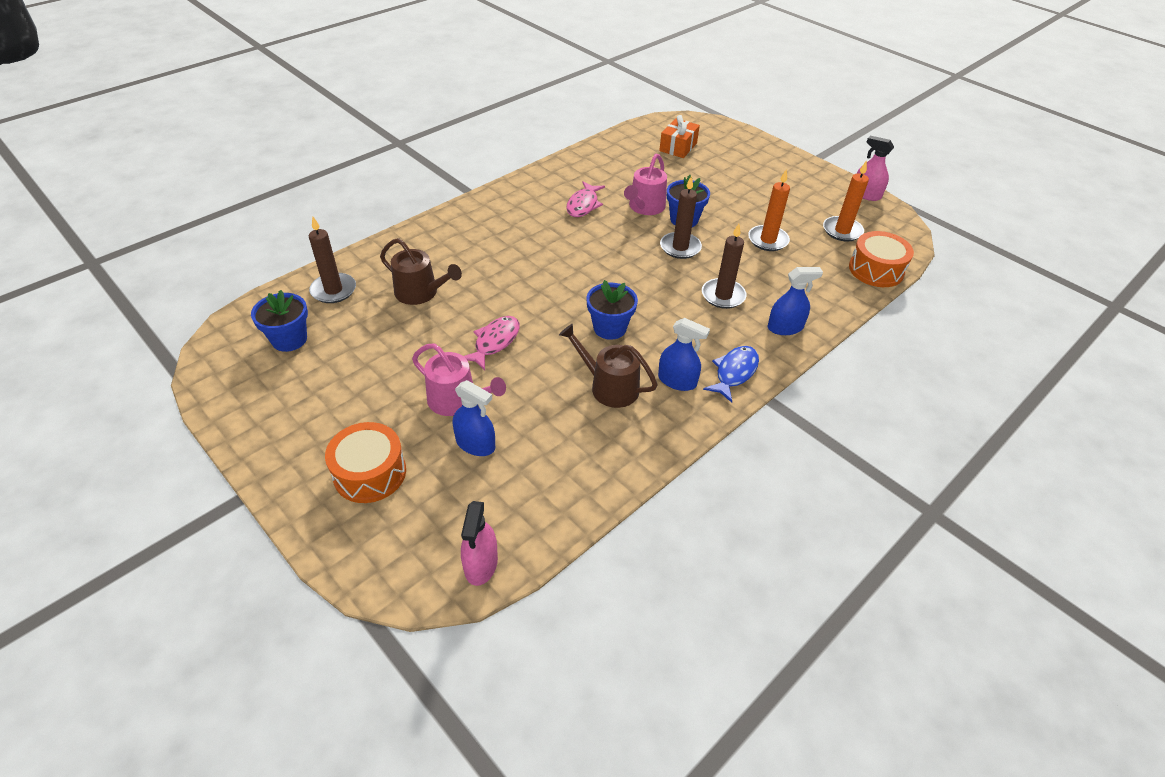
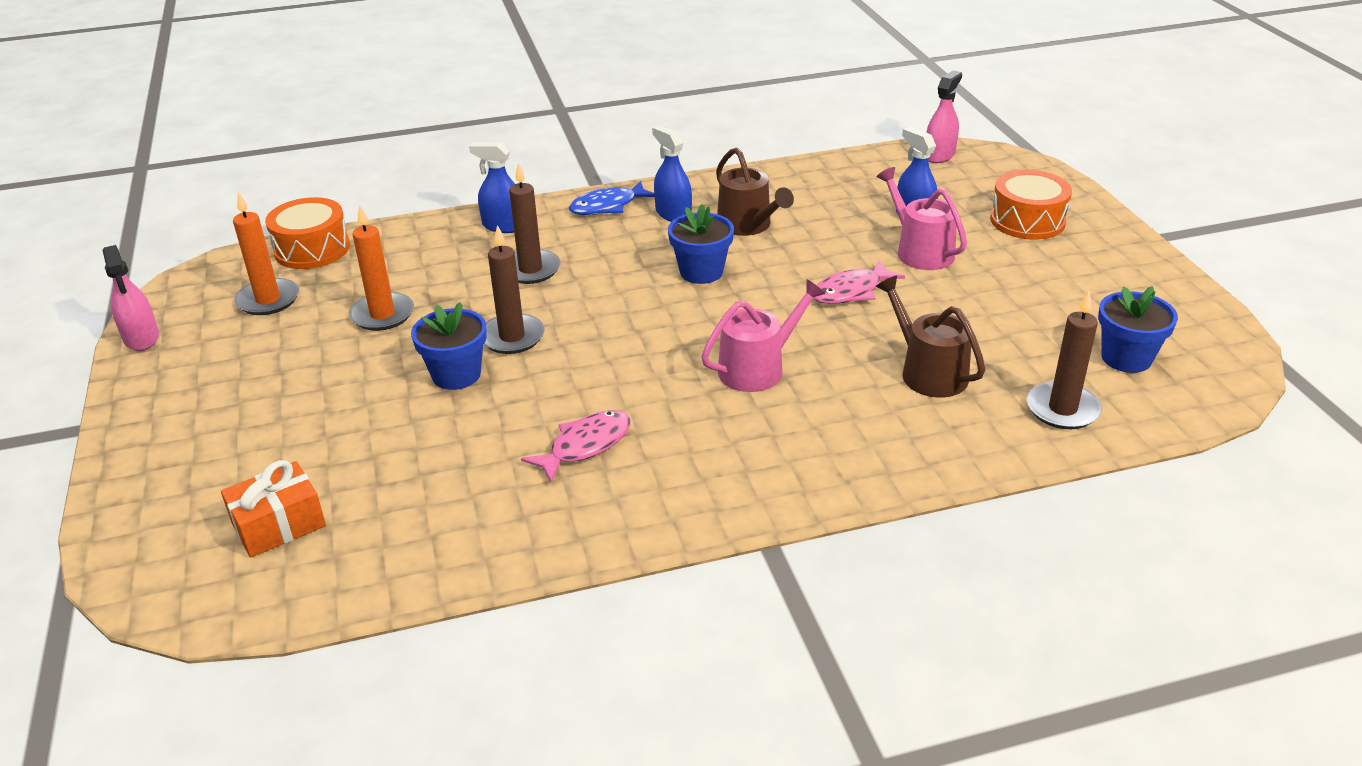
camera: 150 degrees left, 10 degrees down
(645, 207) = (490, 412): pink watering can -> pink watering can (758, 368)

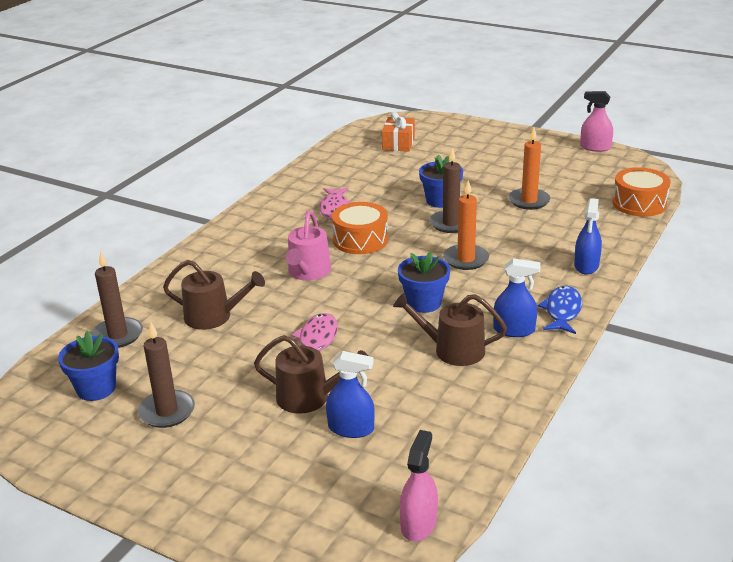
camera: 135 degrees right, 5 degrees down
(268, 300) = (591, 180): orange candle -> orange candle (466, 259)
(504, 226) = (586, 265): blue spray bottle -> blue spray bottle turned 135 degrees clockwise
(530, 269) = (514, 253): brown candle -> brown candle (167, 411)
(920, 251) = (309, 397): pink watering can -> brown watering can
(939, 155) = (418, 524): pink spray bottle -> pink spray bottle turned 150 degrees counterclockwise
(1027, 221) = (257, 480): orange drum -> orange drum (360, 240)

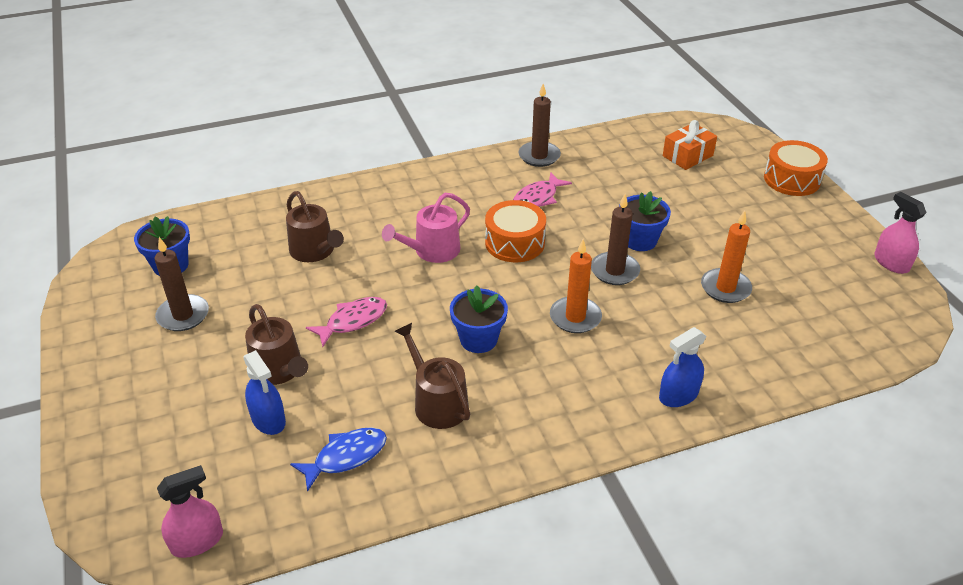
camera: 40 degrees right, 10 degrees up
(118, 335) = (238, 228): brown candle -> brown candle (539, 156)
(514, 330) = (513, 418): blue spray bottle -> none
(562, 311) = (584, 429): blue fish -> blue fish (346, 457)
(639, 203) = (842, 358): orange drum -> orange drum (791, 179)

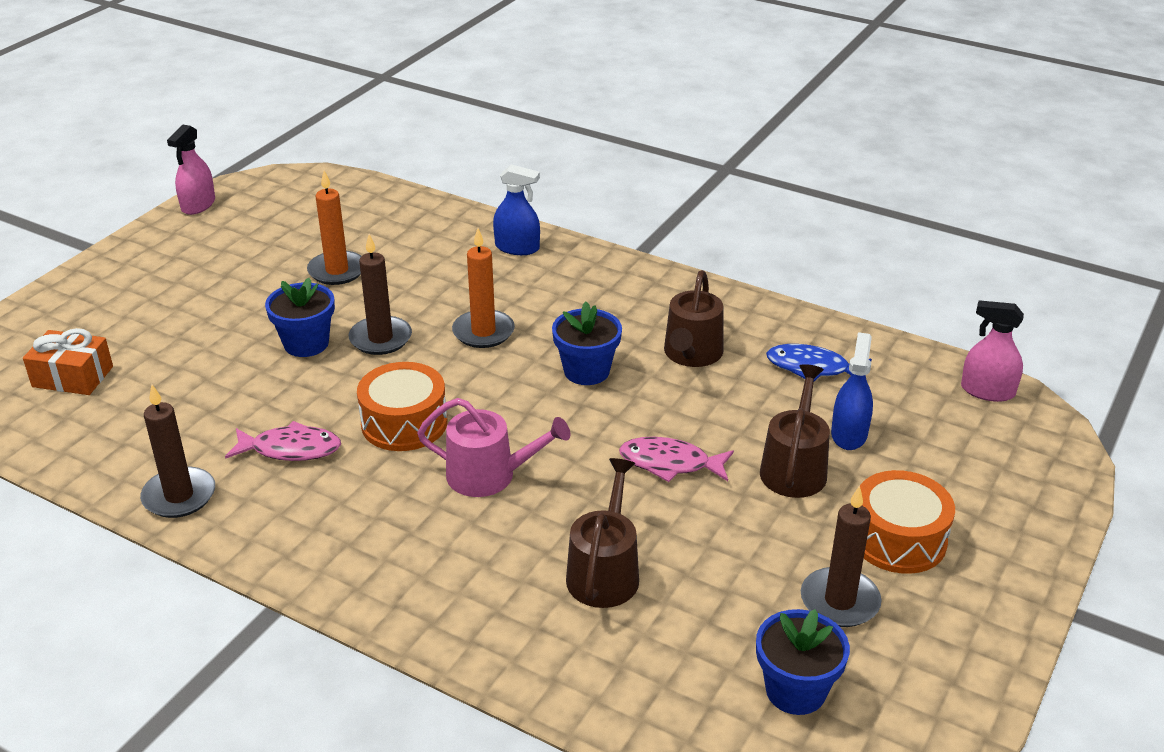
camera: 130 degrees left, 5 degrees down
(791, 179) = (73, 292): orange drum -> orange drum (898, 539)

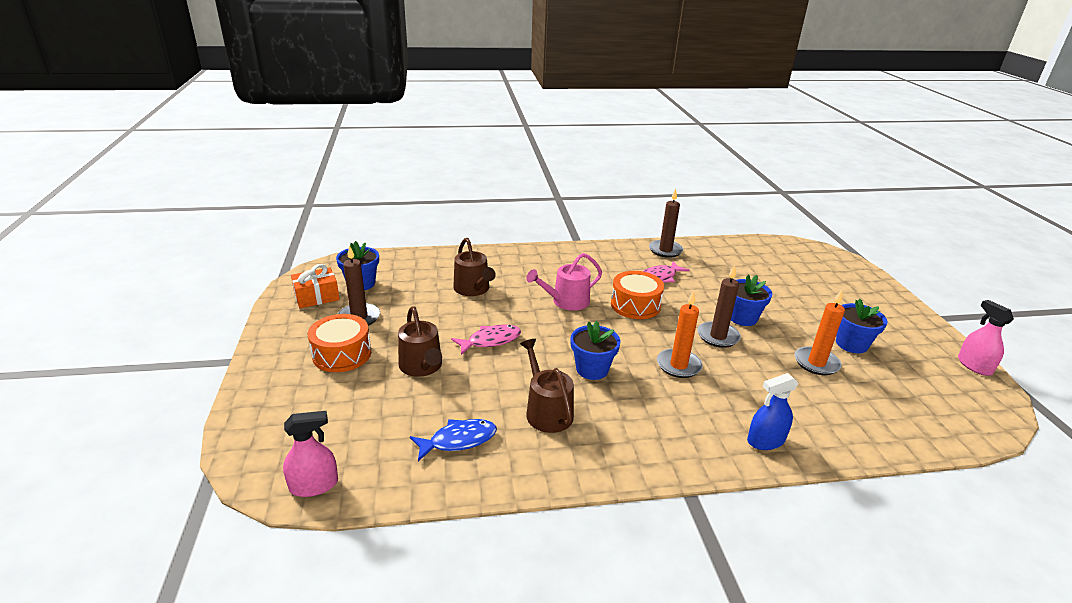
camera: 140 degrees right, 5 degrees down
(73, 377) = (789, 265): orange gift -> orange gift (317, 297)
(258, 267) = (851, 344): none -> blue flower pot
(849, 434) = (402, 401): blue spray bottle -> none

